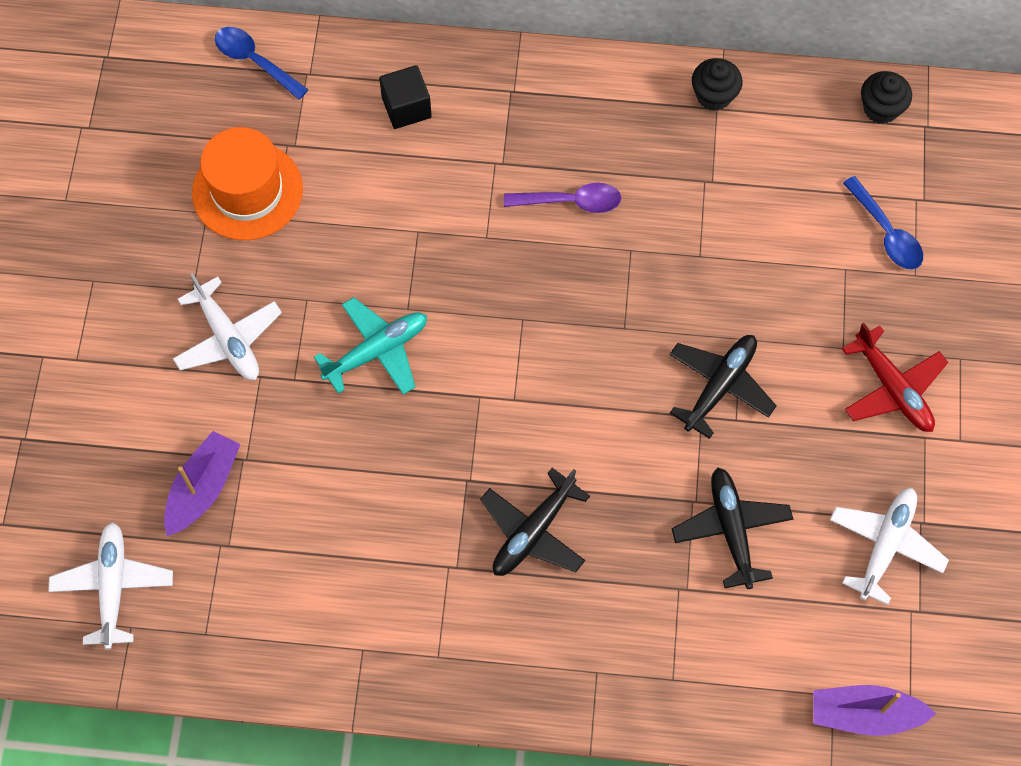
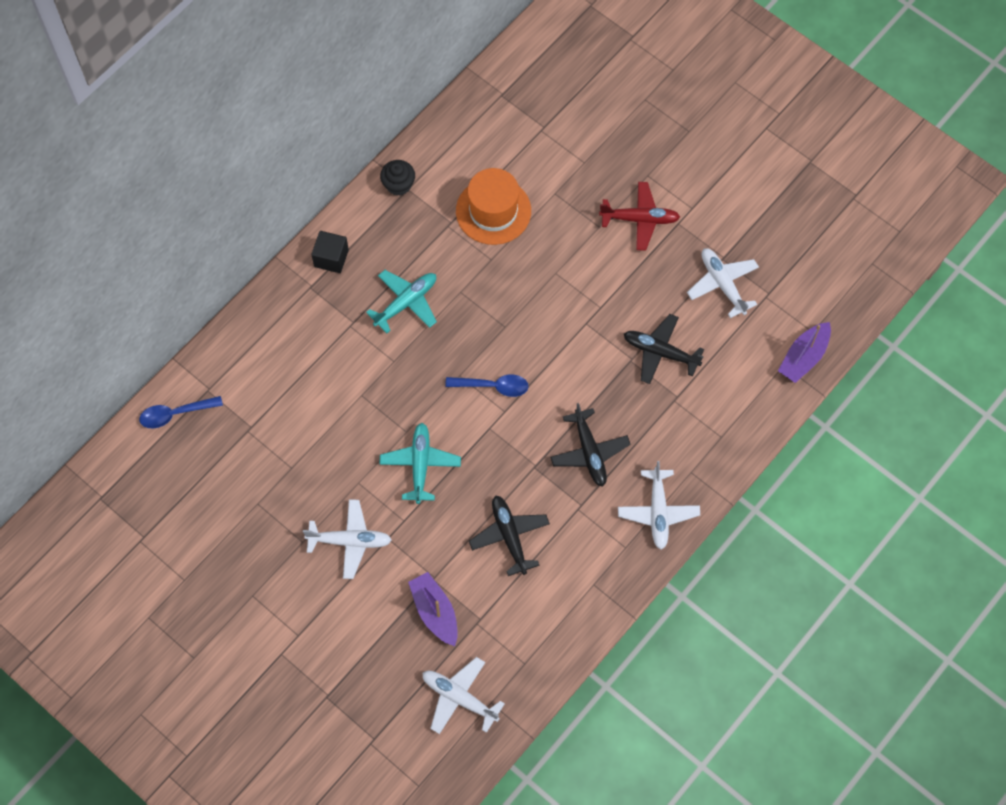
camera: 55 degrees left, 0 degrees up
(247, 191) = (261, 472): orange hat -> orange hat (493, 211)
(406, 107) = (275, 350): black cube -> black cube (331, 258)
(513, 666) = (658, 512): none -> white plane
(570, 202) = (406, 302): purple spoon -> turquoise plane
(720, 386) = (575, 302): black plane -> black plane (509, 536)
(881, 108) = (473, 108): black cupcake -> none
(886, 232) = (549, 158): blue spoon -> blue spoon (493, 386)

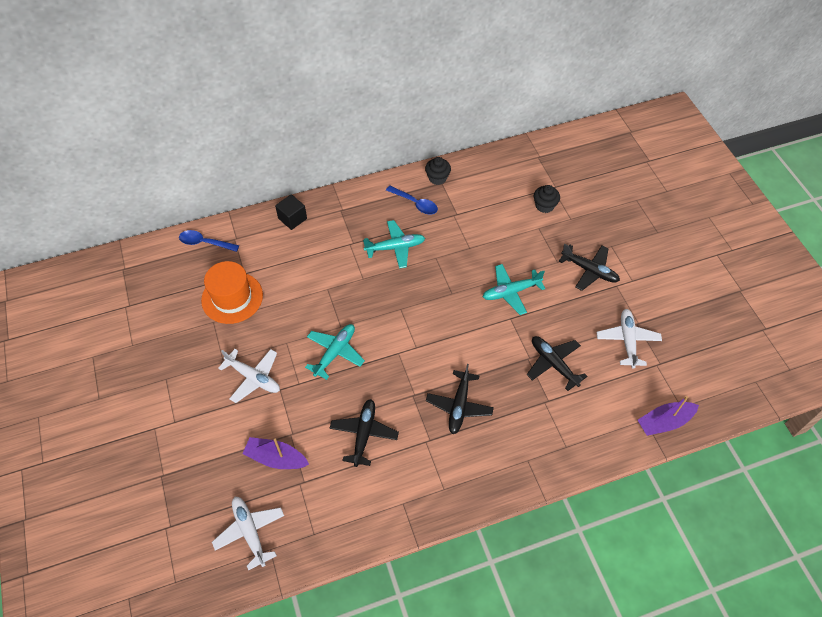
camera: 30 degrees right, 10 degrees down
(331, 258) = (366, 200): black cube -> black cube (292, 218)
(435, 612) = (276, 458): purple boat -> purple boat turned 75 degrees counterclockwise
(493, 211) = (489, 220): orange hat -> orange hat (232, 298)
(493, 386) = (418, 327): blue spoon -> blue spoon (415, 203)
(545, 160) = (544, 206): none -> black cupcake
(569, 291) = (511, 292): none -> turquoise plane
(640, 219) = (589, 270): red plane -> black plane
(658, 512) = (484, 476): white plane -> none

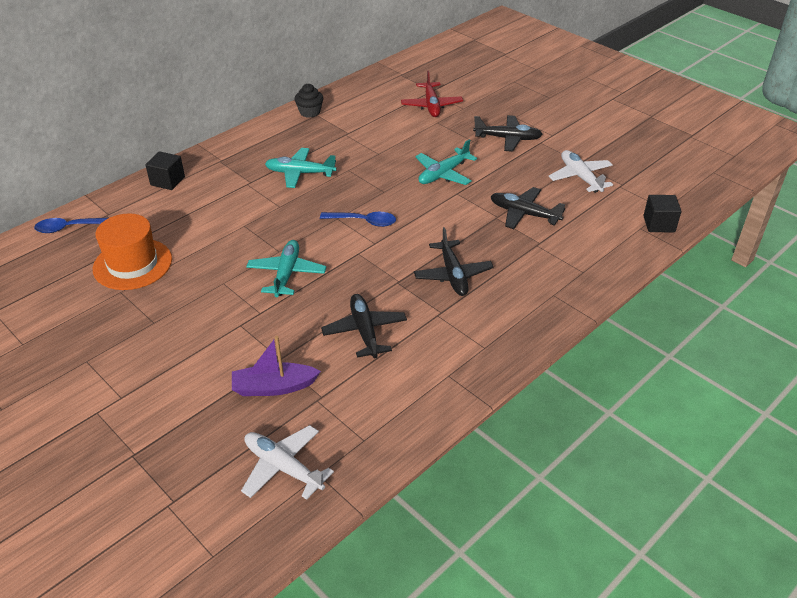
camera: 25 degrees left, 15 degrees down
(254, 378) = (201, 325): white plane -> none
(395, 247) = (300, 173): turquoise plane -> turquoise plane turned 135 degrees counterclockwise
(415, 203) = (299, 136): blue spoon -> blue spoon (363, 221)
(544, 206) = (431, 105): black cupcake -> red plane
(664, 422) = (659, 224): purple boat -> black cube

